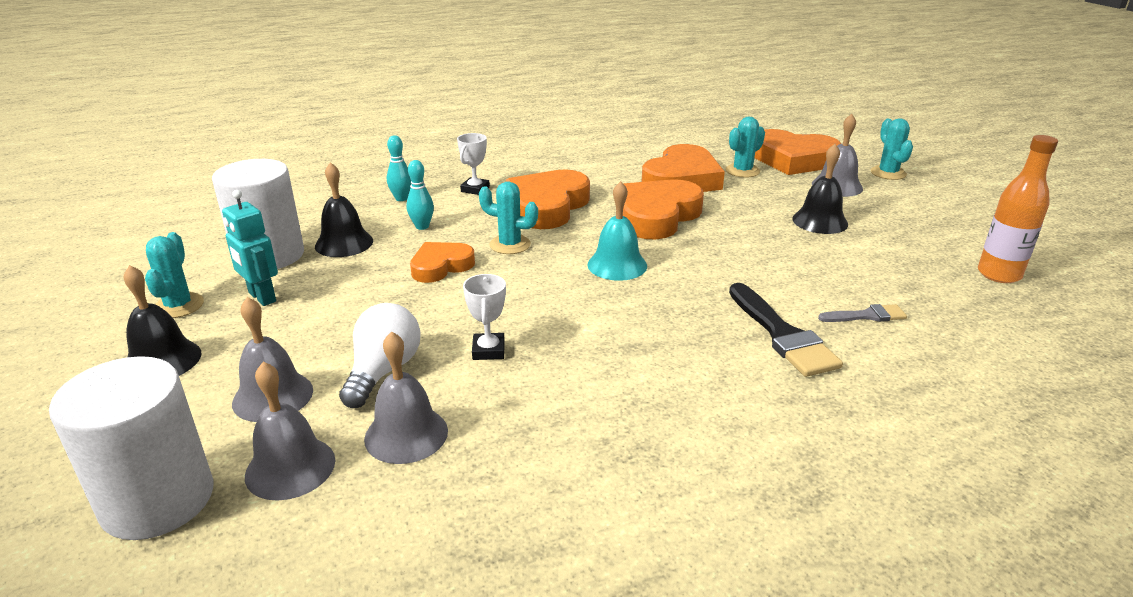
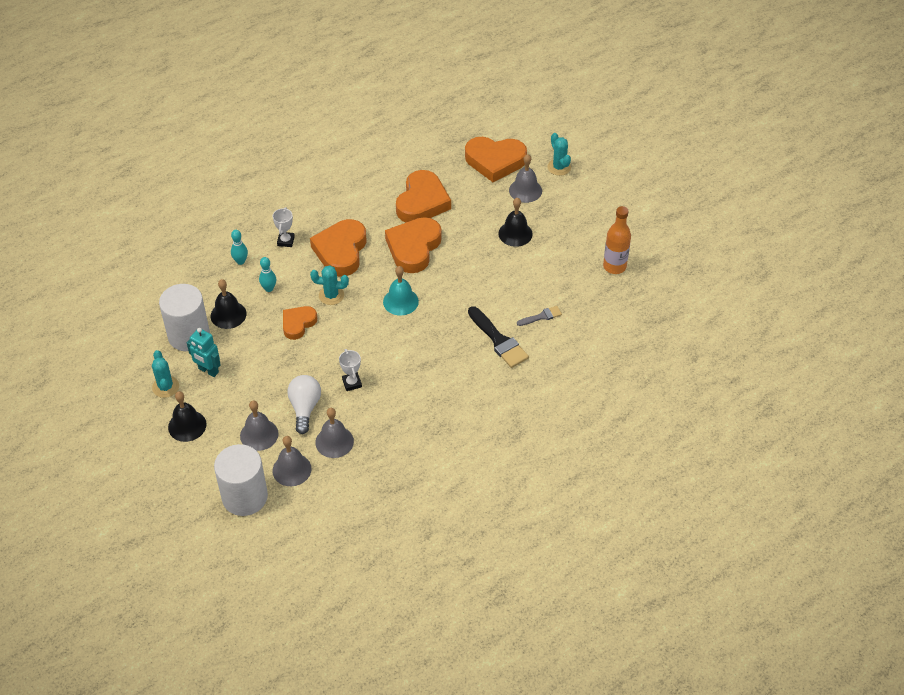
camera: 15 degrees left, 20 degrees up
(742, 171) = (461, 183): turquoise cactus -> none

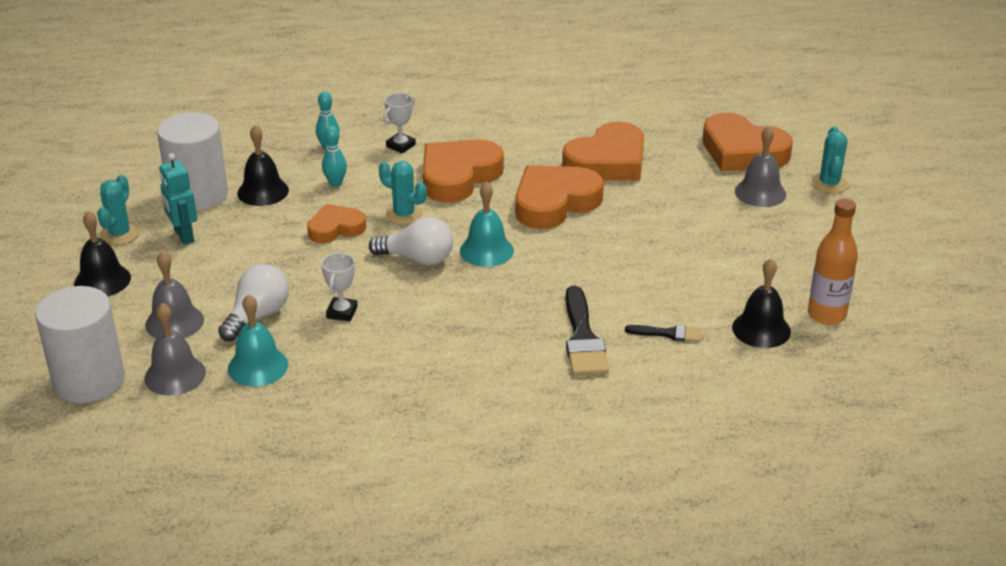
camera: 30 degrees right, 15 degrees down
(334, 442) = (258, 366): grey bell -> turquoise bell
(365, 325) = (417, 259): none -> white light bulb
(515, 233) = (707, 232): black bell -> black bell (761, 329)
(541, 316) = (668, 333): grey brush -> black brush

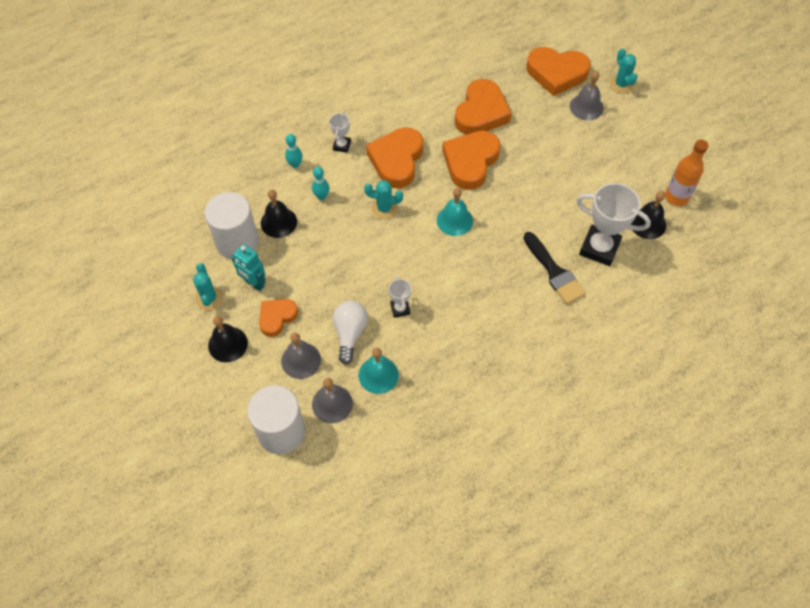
camera: 25 degrees left, 25 degrees up
(336, 228) = (349, 237): orange heart -> orange heart (277, 317)
(417, 259) = (417, 244): white light bulb -> none
(668, 333) = (599, 248): black brush -> white trophy

